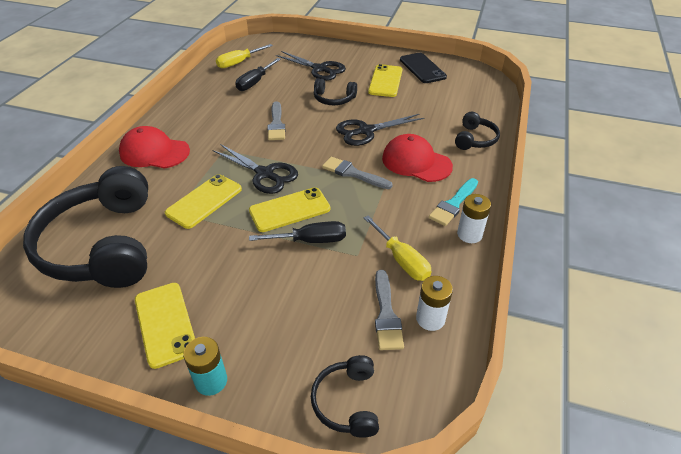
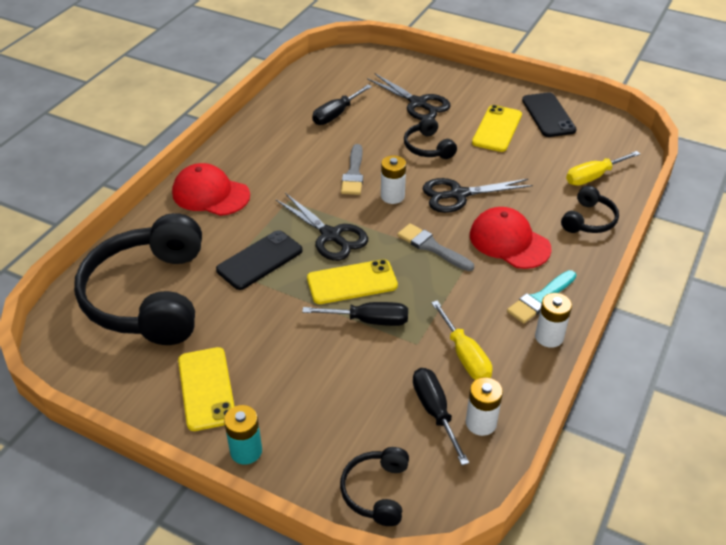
camera: 10 degrees right, 0 degrees up
(204, 201) = (260, 260): yellow phone -> black phone
(239, 63) = (321, 84): yellow screwdriver -> yellow screwdriver (593, 177)
(312, 138) = (392, 196): none -> white battery
(334, 99) = (428, 147): black headphones -> black headphones turned 45 degrees clockwise
(386, 314) = (435, 411): grey brush -> black screwdriver

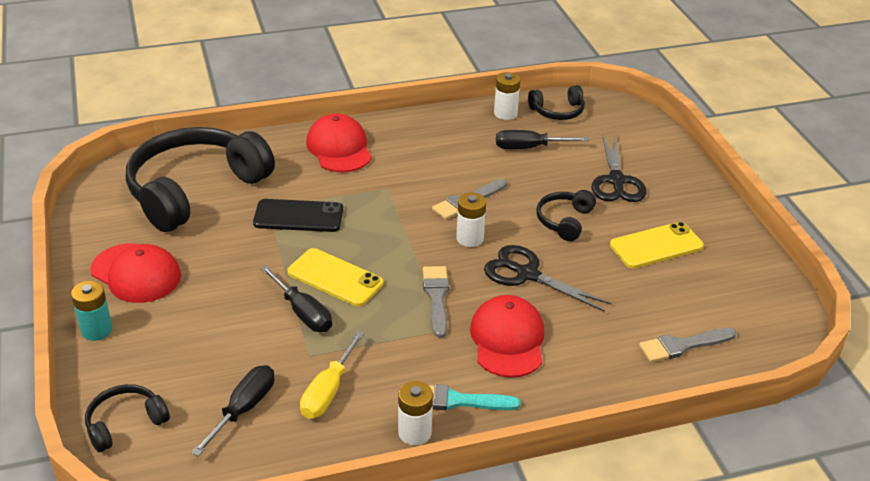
camera: 45 degrees right, 5 degrees down
(206, 388) = (136, 273): yellow phone -> red cap
(330, 235) = (374, 234): black scissors -> none
(481, 423) = (260, 444): white battery -> white battery (505, 113)
(548, 115) = (730, 266): black phone -> none
(589, 220) = (612, 376): black headphones -> black headphones (557, 111)
(593, 177) = (683, 345): yellow screwdriver -> grey brush

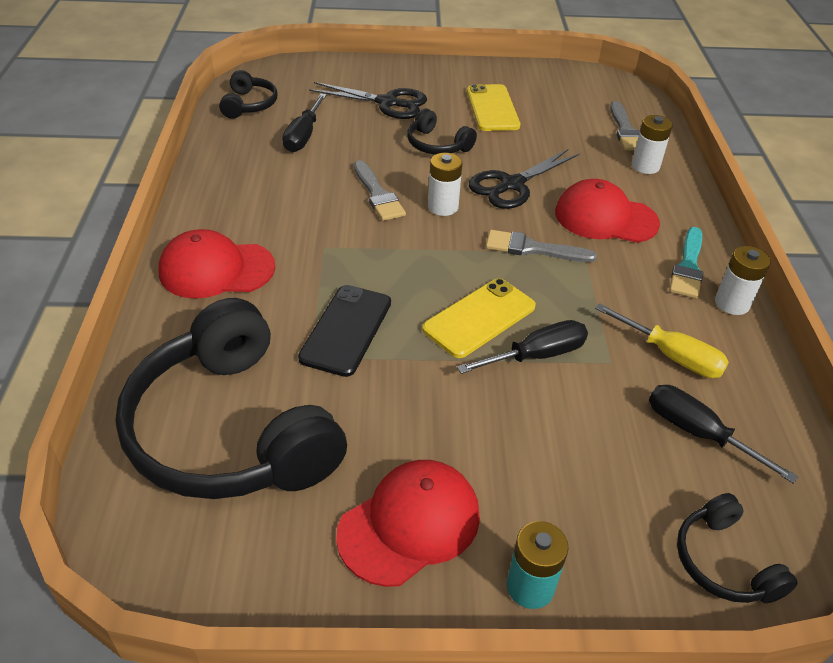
camera: 75 degrees left, 5 degrees up
(505, 113) = (229, 135): white battery -> white battery (645, 166)

